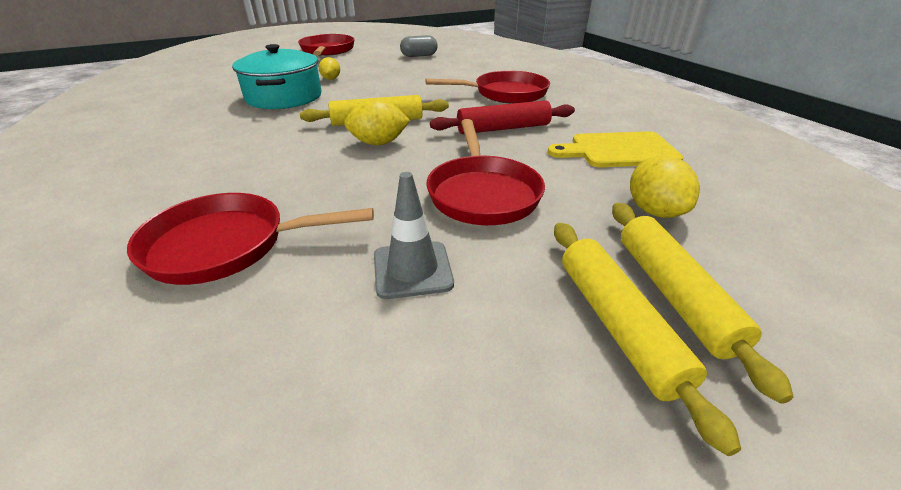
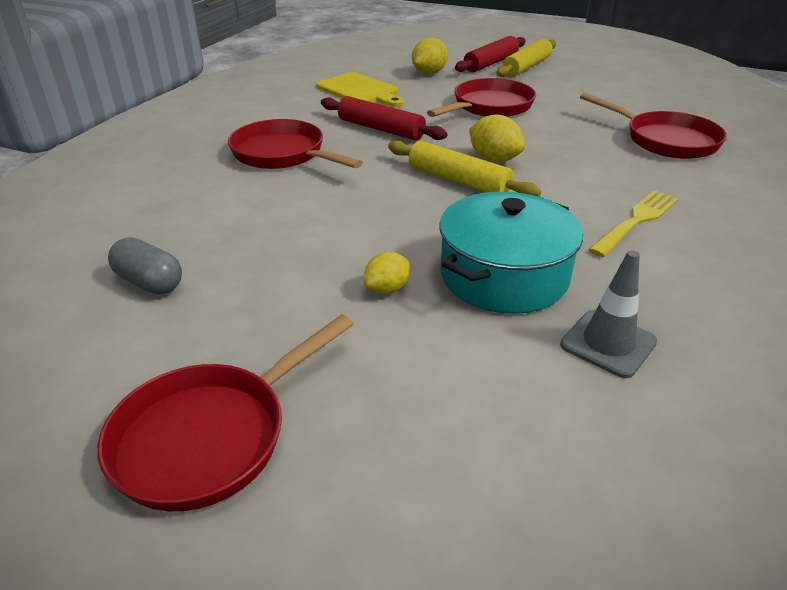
camera: 130 degrees left, 0 degrees up
(222, 145) = (636, 221): none -> yellow fork
(412, 270) = (577, 99): grey traffic cone -> grey traffic cone (608, 343)
(672, 294) = (491, 63): yellow rolling pin -> red rolling pin

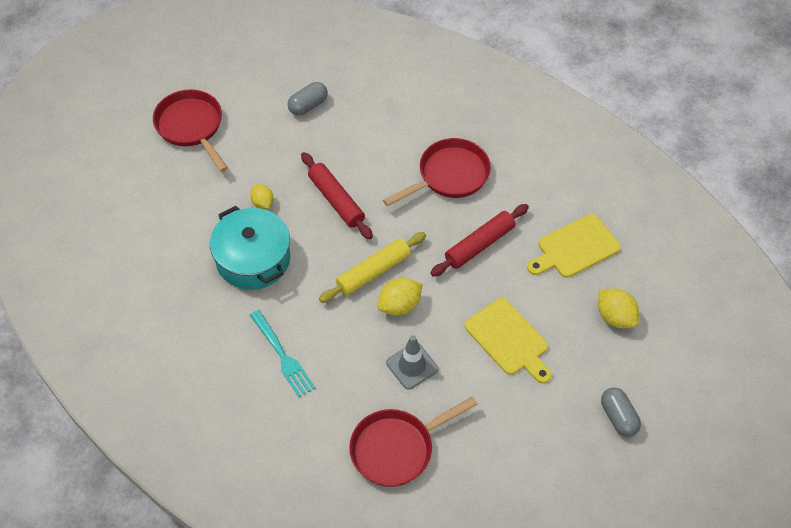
camera: 105 degrees right, 20 degrees up
(489, 107) = (509, 340): red pan -> yellow cutting board
(491, 63) = (638, 386): red rolling pin -> red rolling pin (336, 200)
(526, 67) = (618, 417): yellow rolling pin -> grey capsule
(608, 343) = (182, 283): grey traffic cone -> grey traffic cone (412, 366)
(636, 221) = (282, 356): yellow fork -> turquoise fork

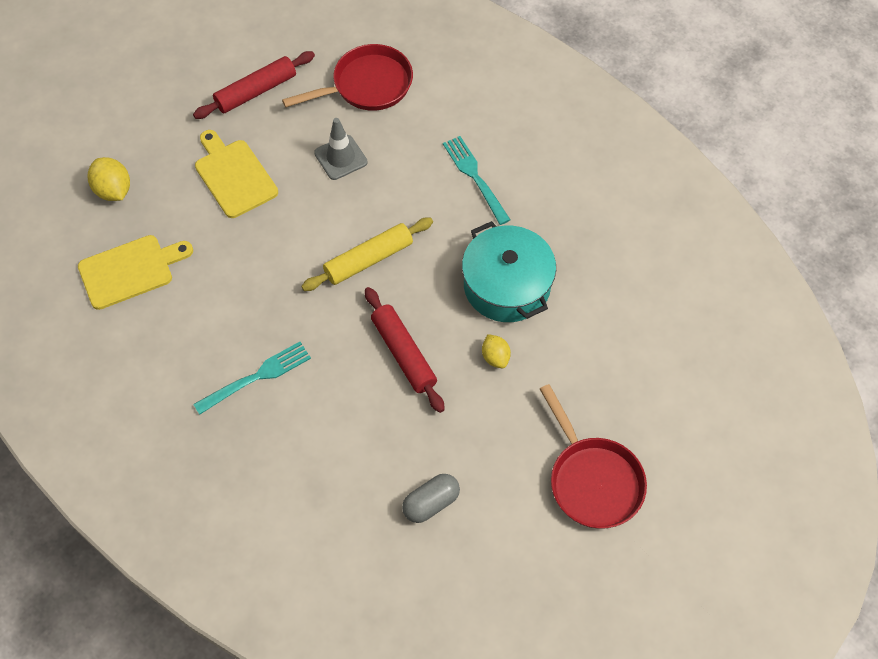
camera: 175 degrees left, 5 degrees up
(399, 305) = (344, 220): yellow lemon -> none
(449, 176) = (257, 377): red pan -> turquoise fork
(479, 245) = (240, 283): red rolling pin -> red rolling pin (256, 91)
(618, 417) = (146, 96): grey capsule -> none

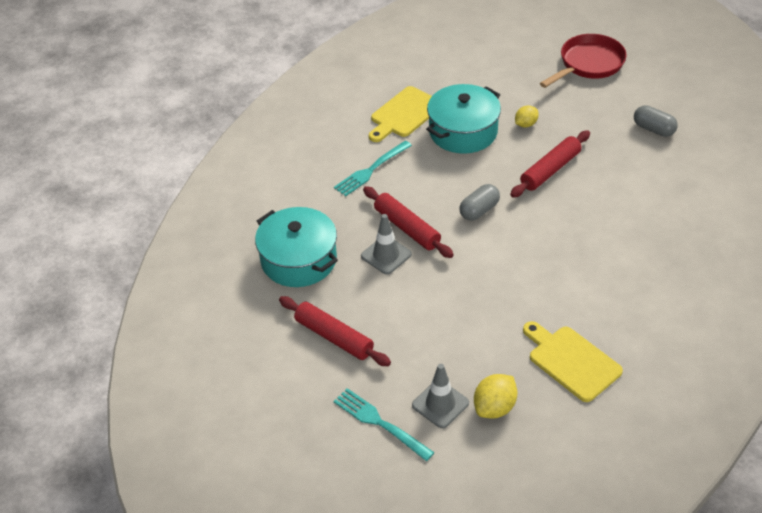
camera: 105 degrees left, 15 degrees down
(139, 151) = (440, 404): none -> grey traffic cone
(234, 176) = (437, 322): yellow cutting board -> yellow cutting board (404, 114)
(257, 377) = (619, 245): turquoise fork -> turquoise fork (380, 423)
(367, 85) = (299, 260): red pan -> turquoise pot
(368, 259) = (479, 210): yellow rolling pin -> grey capsule
(371, 186) = (407, 228): none -> red rolling pin

